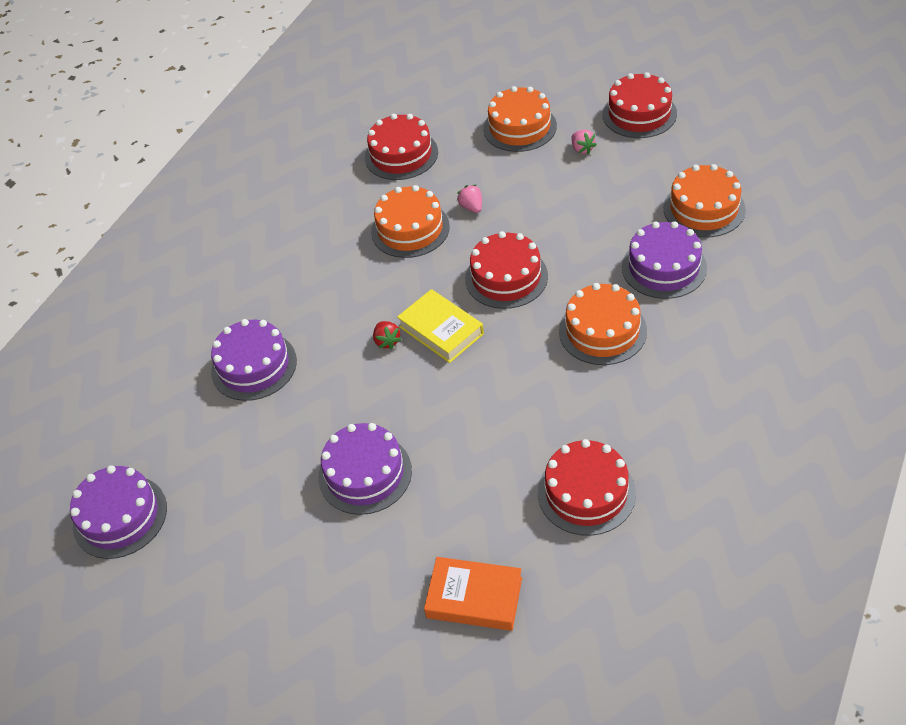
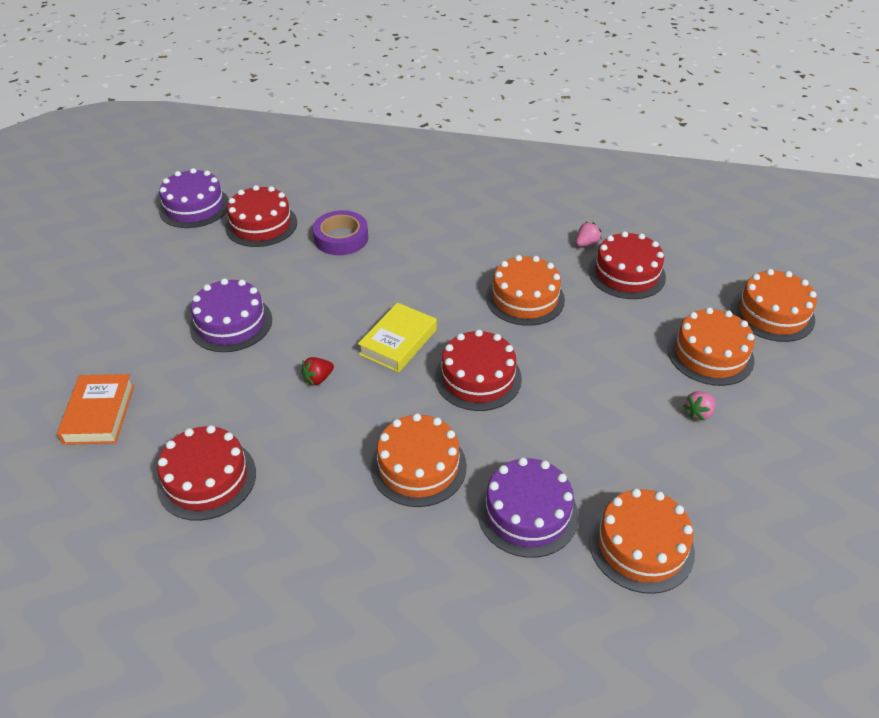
camera: 70 degrees right, 5 degrees down
(254, 366) = (341, 238): purple cake -> purple tape
(387, 341) = (379, 309): red strawberry -> red strawberry (318, 378)
(471, 207) = (570, 336): pink strawberry -> pink strawberry (586, 244)
(483, 81) = (772, 313): none -> orange cake
(639, 114) = (789, 460): red cake -> red cake (261, 225)

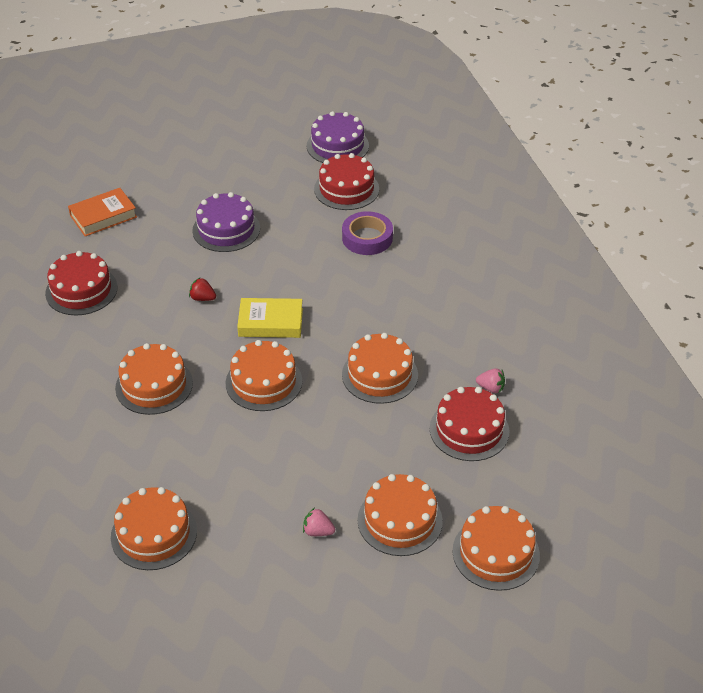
camera: 60 degrees right, 0 degrees up
(478, 378) = (264, 382): red cake -> orange cake
(527, 513) = (147, 459): purple cake -> none

